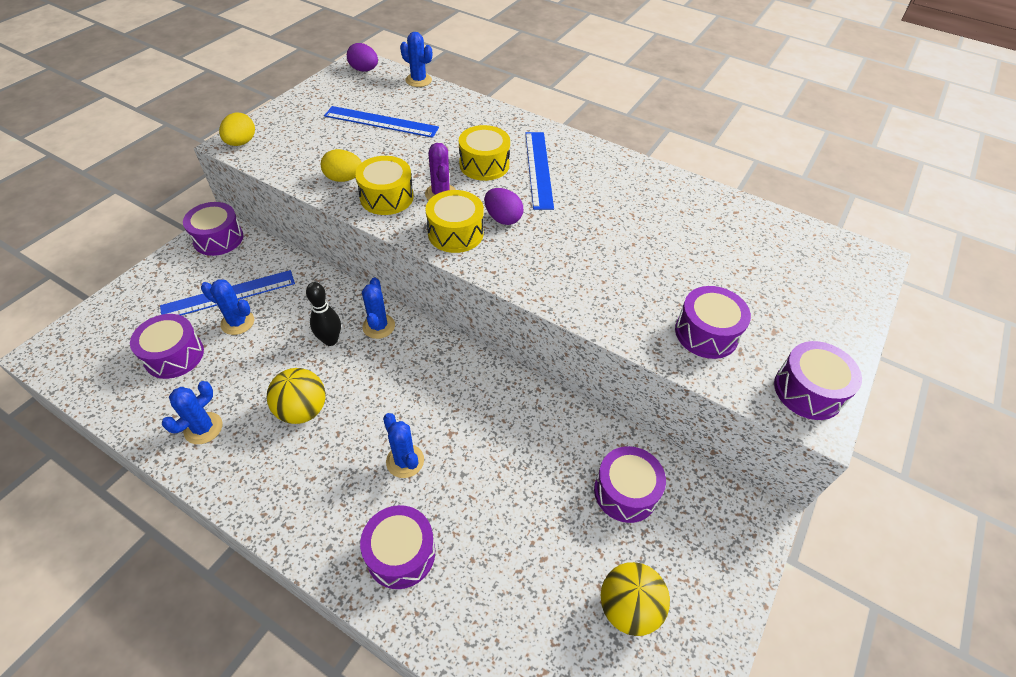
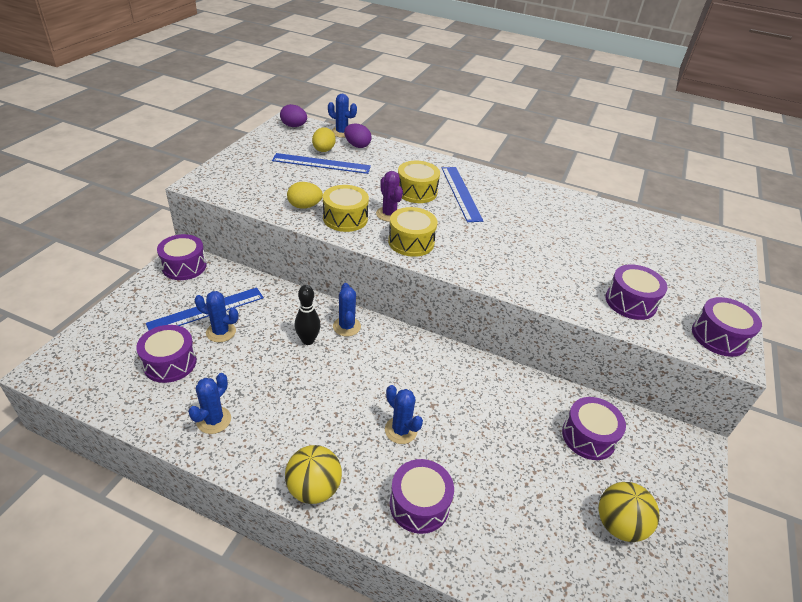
camera: 10 degrees left, 10 degrees down
(241, 143) = (207, 183): yellow egg -> yellow egg (323, 150)
(302, 410) = (299, 398): yellow ball -> yellow ball (314, 488)
(503, 218) = (445, 230): purple egg -> purple egg (357, 145)

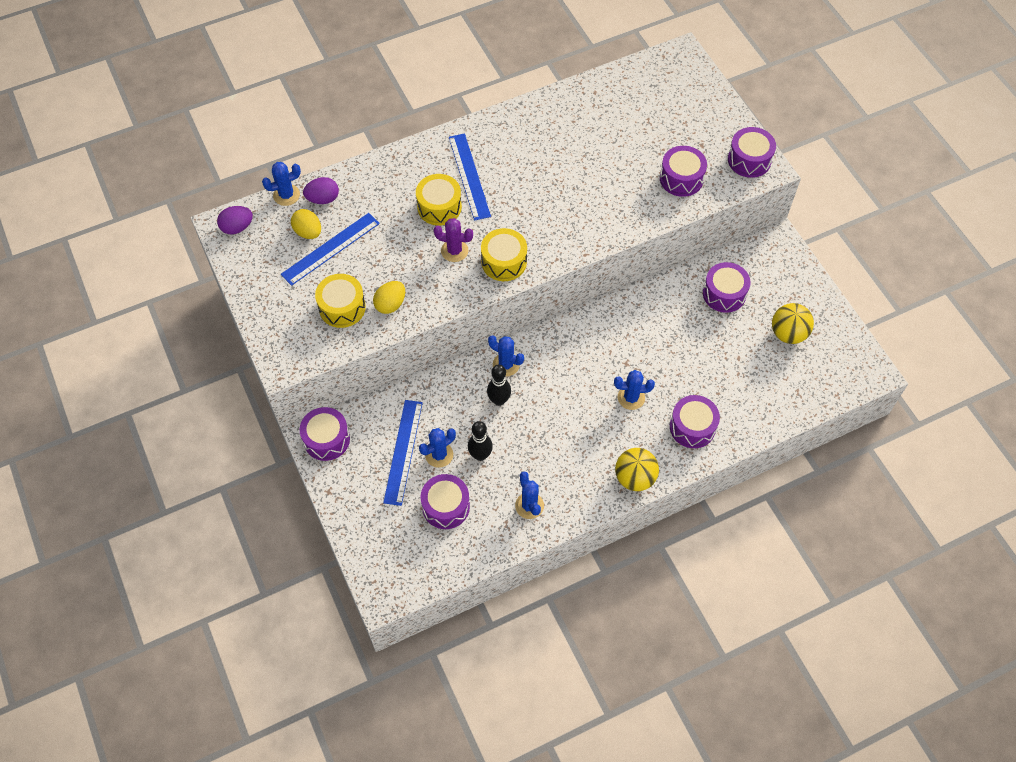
camera: 45 degrees left, 20 degrees up
(242, 357) = (480, 455): none -> black bowling pin
(345, 218) = (434, 286): yellow drum -> yellow drum (342, 307)
(461, 193) = (469, 176): blue ruler -> blue ruler turned 45 degrees clockwise

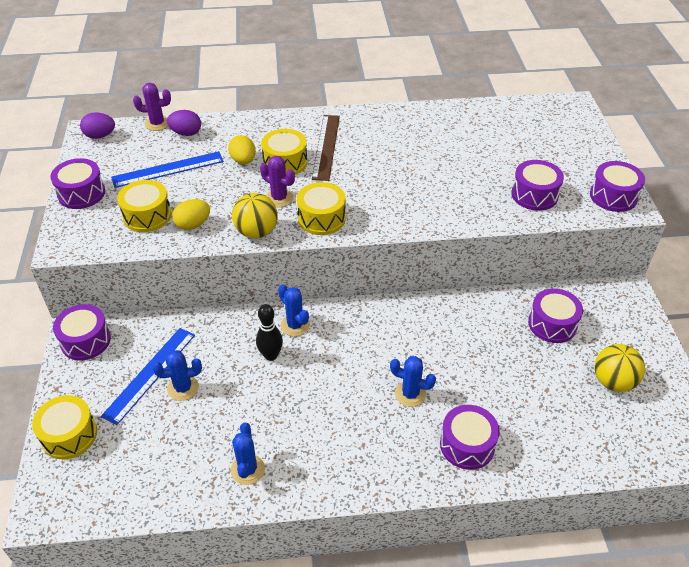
camera: 20 degrees right, 15 degrees down
(286, 195) = (157, 123): blue cactus -> purple cactus
(308, 232) = (157, 153): yellow egg -> yellow egg (243, 161)
(366, 527) = (69, 435): none -> yellow drum
(446, 506) = (160, 441): purple drum -> purple drum (81, 193)
(469, 176) = (326, 146): blue ruler -> brown ruler
(480, 455) = (224, 401): black bowling pin -> none
(635, 478) = (378, 478): yellow ball -> yellow ball (256, 232)

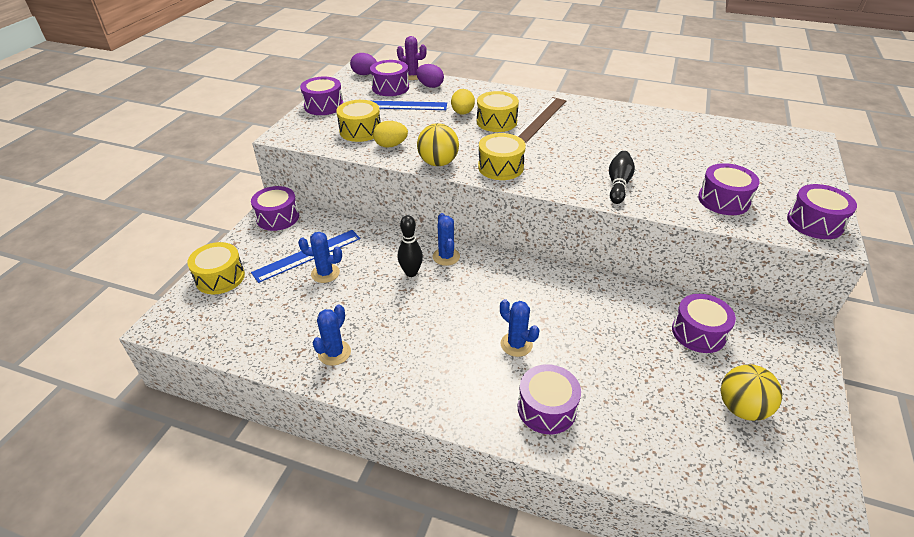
camera: 25 degrees right, 5 degrees down
(143, 147) = (390, 88): none -> purple drum
(279, 198) = (474, 144): purple cactus -> none
(439, 205) = (618, 184): none -> black bowling pin

